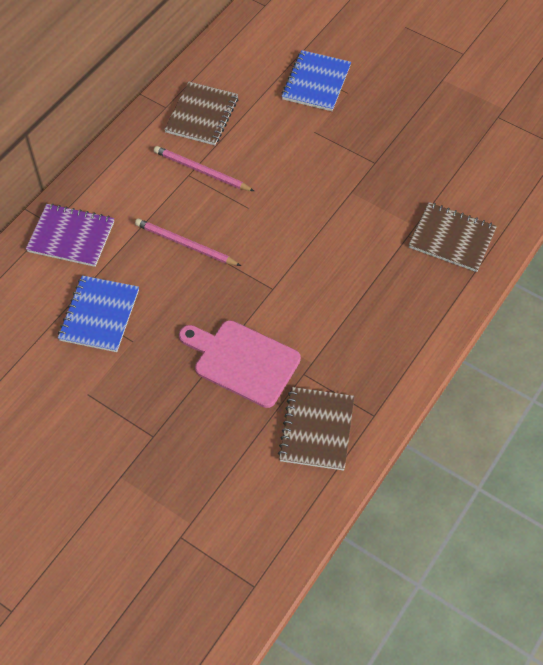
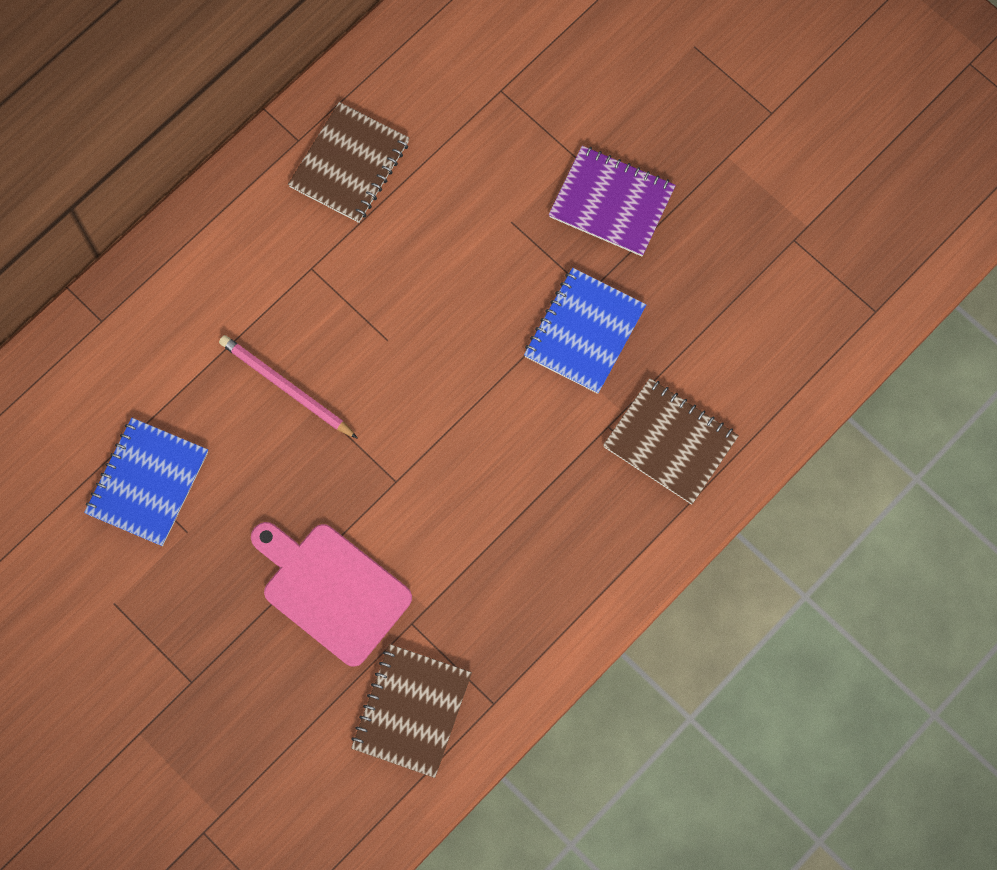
camera: 10 degrees right, 15 degrees up
(71, 237) = (126, 347): purple notebook -> purple notebook (611, 203)
(201, 171) = (331, 264): pink pencil -> none
(316, 82) = (533, 131): blue notebook -> blue notebook (584, 332)

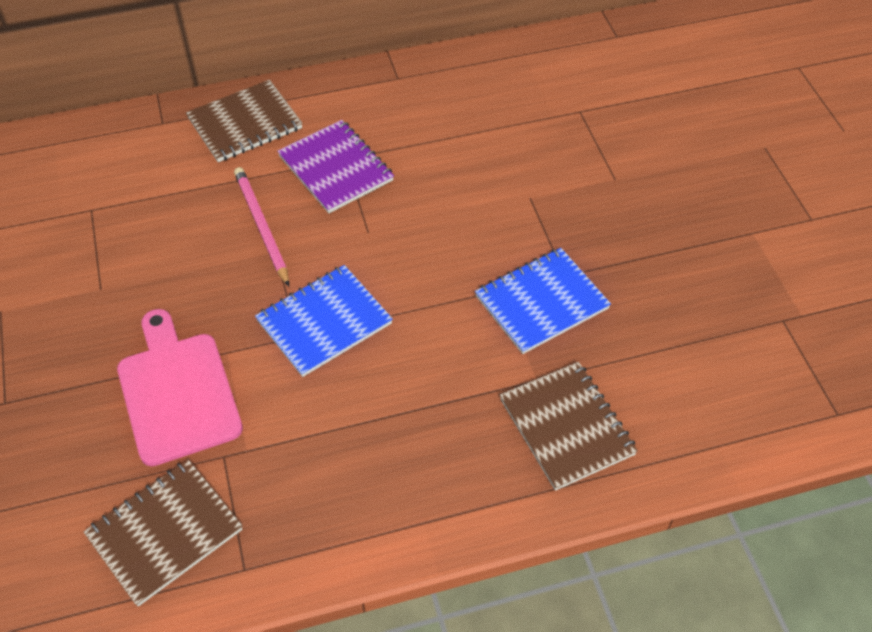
camera: 30 degrees right, 20 degrees down
(147, 483) = (101, 240): blue notebook -> blue notebook (324, 322)
(349, 164) = (425, 107): brown notebook -> brown notebook (245, 123)
(611, 203) = (626, 221): purple notebook -> purple notebook (336, 168)

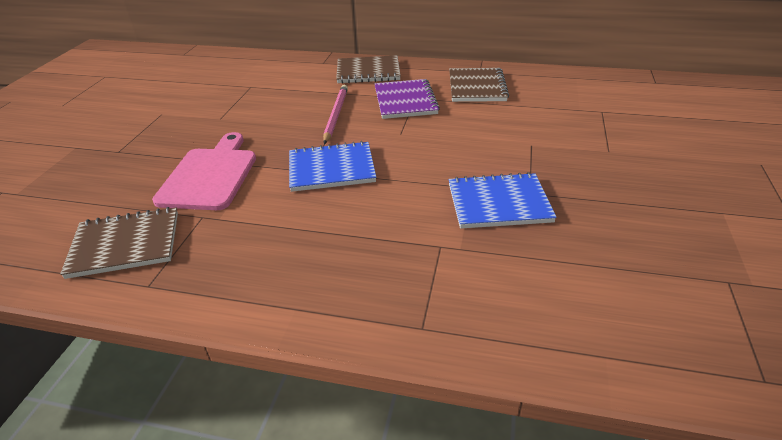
camera: 30 degrees right, 15 degrees down
(566, 427) = (463, 288): brown notebook -> brown notebook (476, 87)

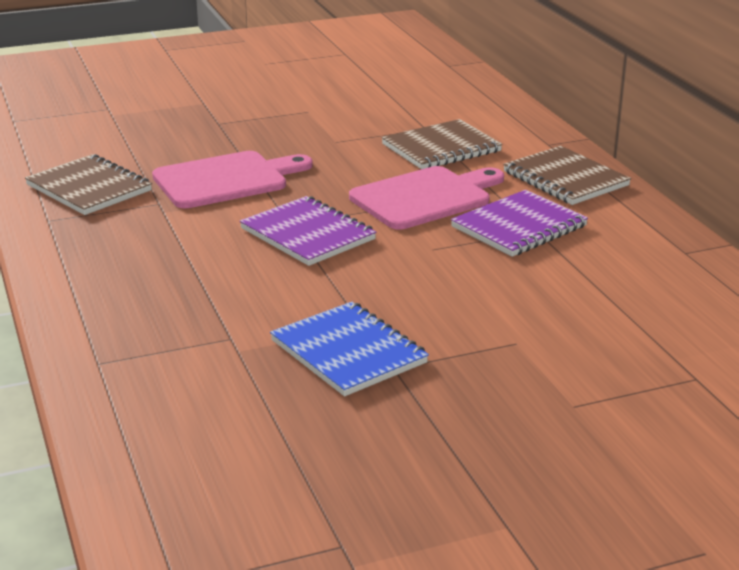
camera: 55 degrees right, 10 degrees down
(331, 169) = (307, 234): blue notebook -> purple notebook
(336, 115) = (425, 197): pink pencil -> pink cutting board
(476, 87) = (632, 263): brown notebook -> brown notebook (441, 148)

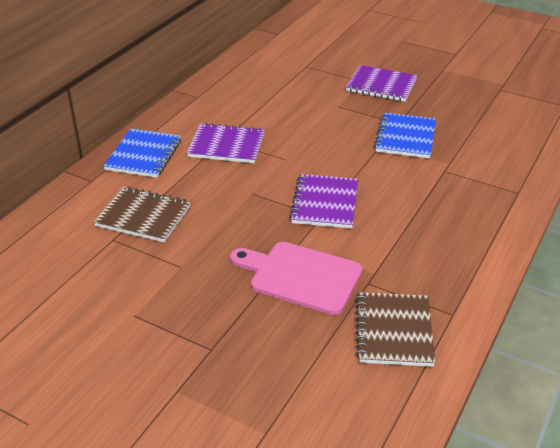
camera: 130 degrees left, 10 degrees up
(425, 197) = (227, 188): pink cutting board -> none
(531, 416) = (381, 85): none -> purple notebook
(565, 179) = (143, 155): brown notebook -> blue notebook

